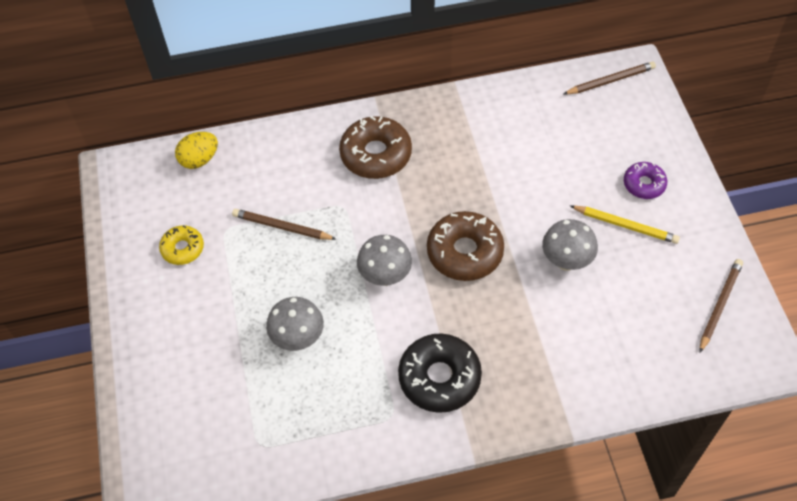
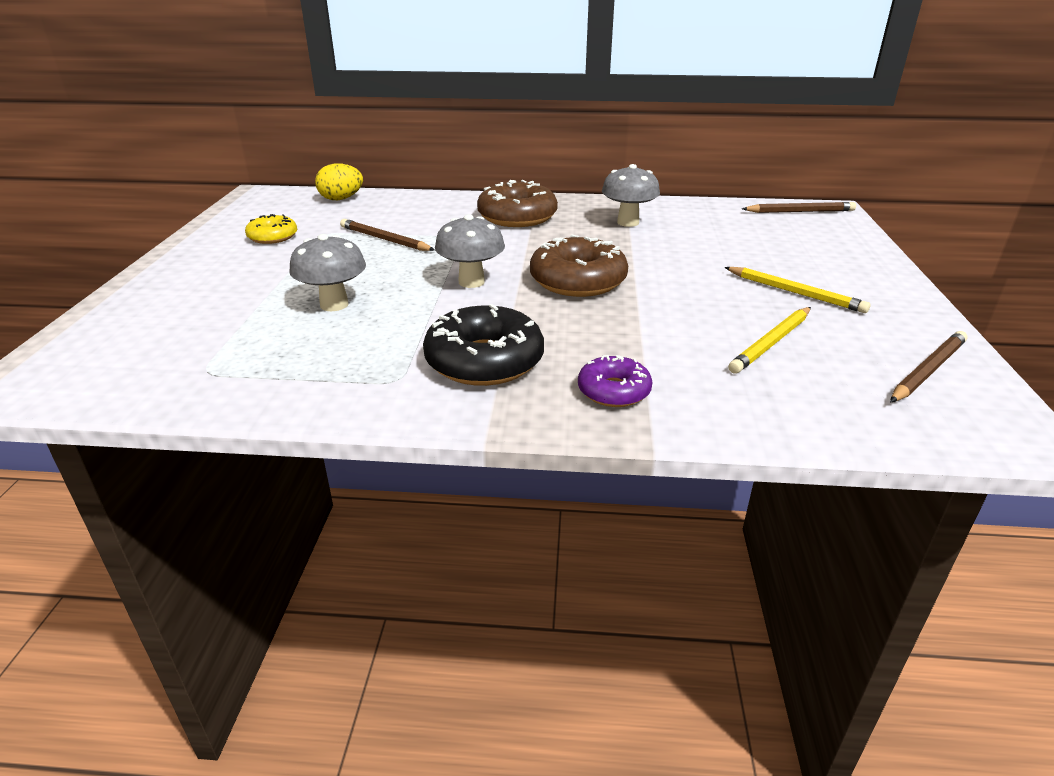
camera: 15 degrees right, 25 degrees down
(566, 261) = (705, 304): grey mushroom -> grey mushroom (628, 222)
(620, 300) = (771, 343): none -> yellow pencil
(644, 184) = (827, 270): purple donut -> purple donut (614, 391)

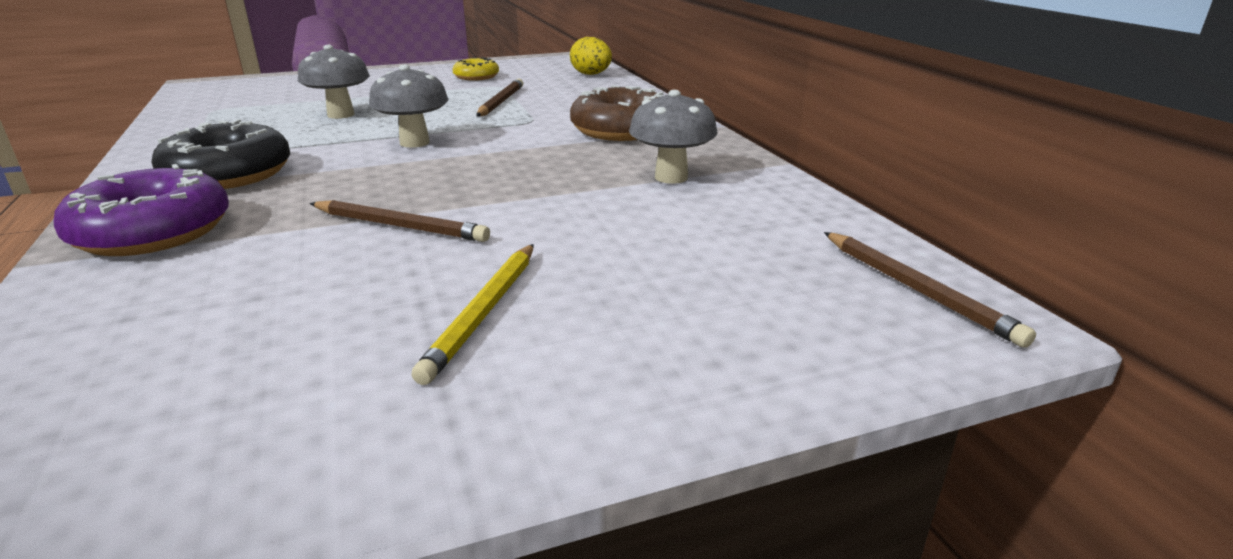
camera: 65 degrees right, 5 degrees down
(578, 281) = (444, 180): brown donut -> none
(614, 391) = (153, 232): purple donut -> purple donut, size x1.73
(771, 343) = (283, 307): yellow pencil -> none
(927, 370) = (176, 463): brown pencil -> brown pencil (400, 226)

